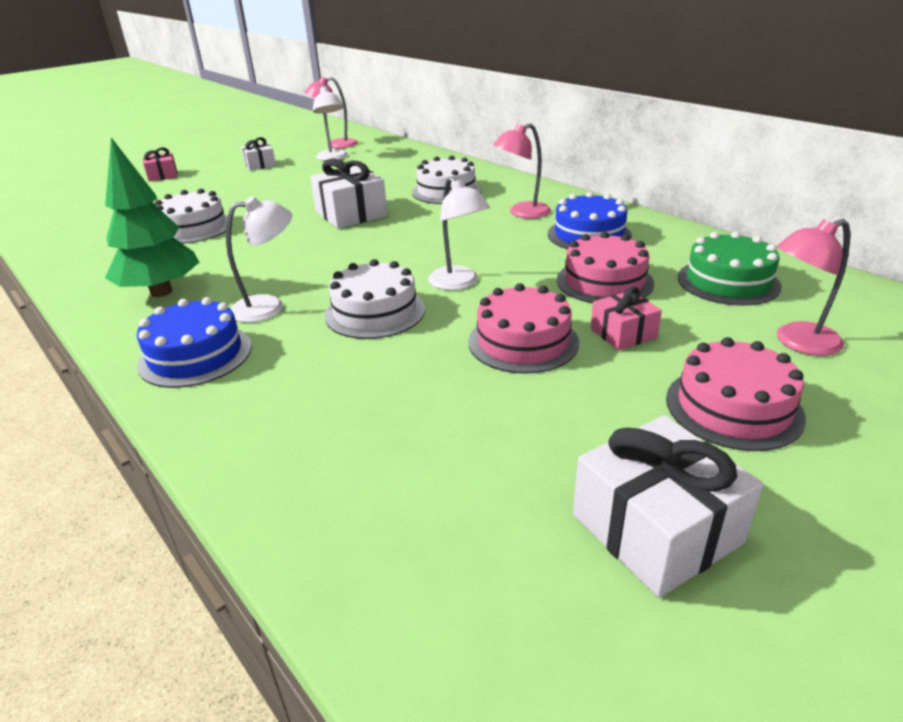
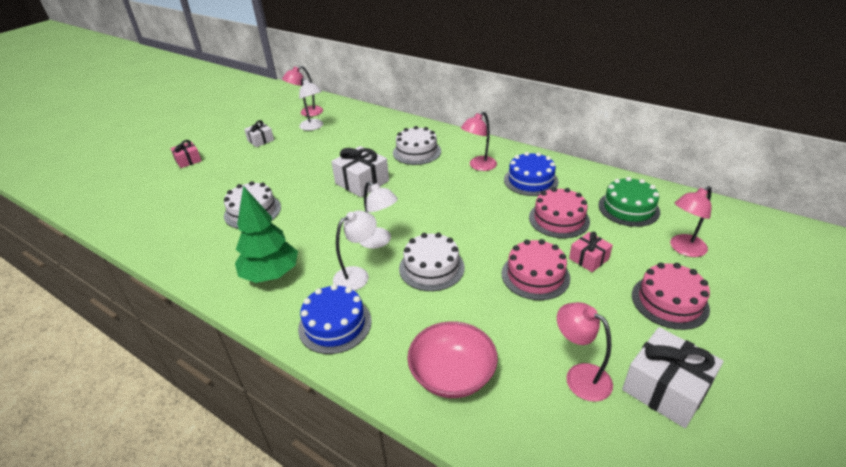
camera: 15 degrees left, 5 degrees up
(309, 442) = (452, 375): none -> pink bowl
(458, 283) = (471, 235): white lamp -> white lamp (379, 241)
(511, 481) = (579, 376): none -> pink lamp

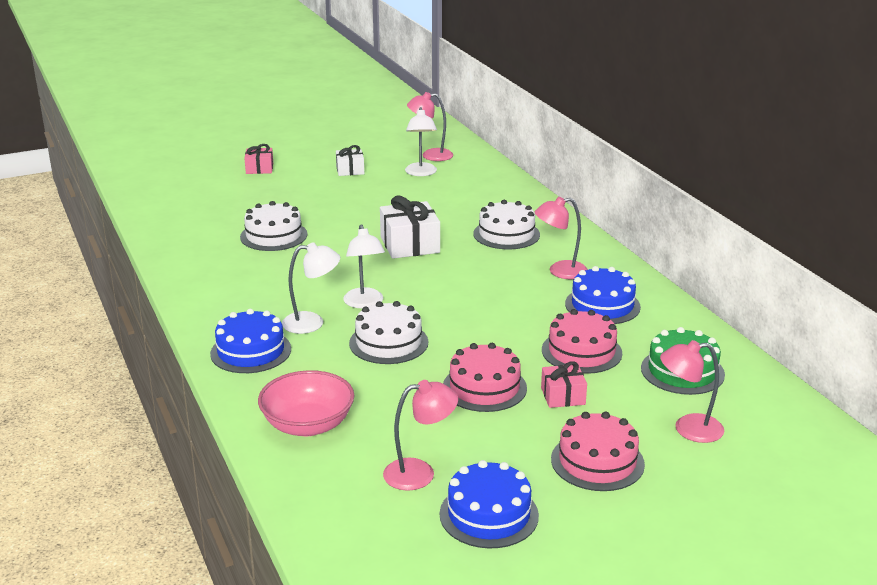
camera: 30 degrees right, 10 degrees down
(271, 275) = (236, 294): green tree -> none
(579, 376) = (420, 473): pink lamp -> pink lamp turned 90 degrees clockwise
(665, 388) = (489, 514): white gift -> blue cake

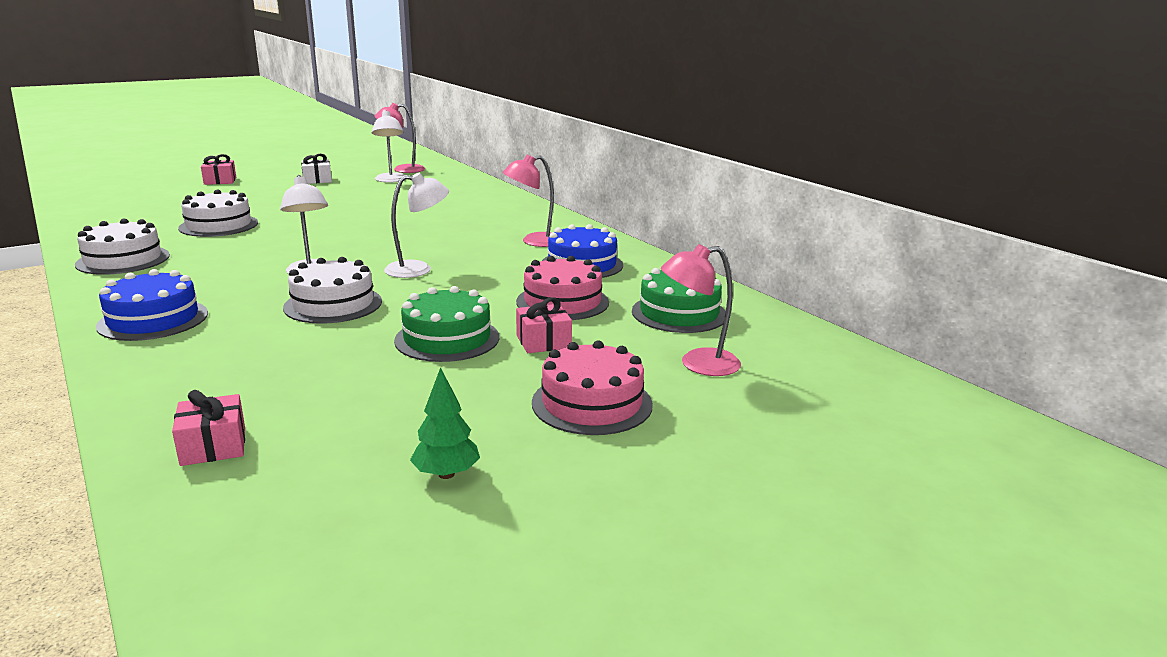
camera: 10 degrees left, 5 degrees down
(308, 425) = (205, 388): pink bowl -> none
(312, 322) = (242, 291): white lamp -> white lamp (418, 269)
(326, 477) = (213, 446): none -> pink gift
(409, 245) = (371, 227): white gift -> none
(420, 473) = (352, 431): pink lamp -> none
(484, 387) = (447, 339): pink cake -> green cake
(489, 514) = (446, 474): blue cake -> green tree
(506, 234) = (477, 217): white cake -> white cake (123, 260)

